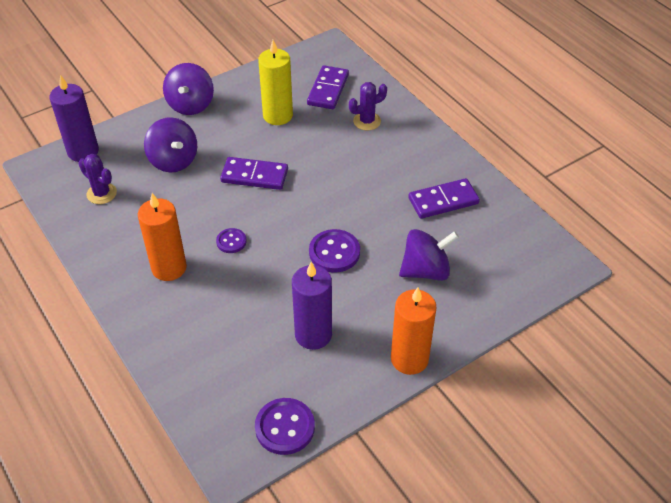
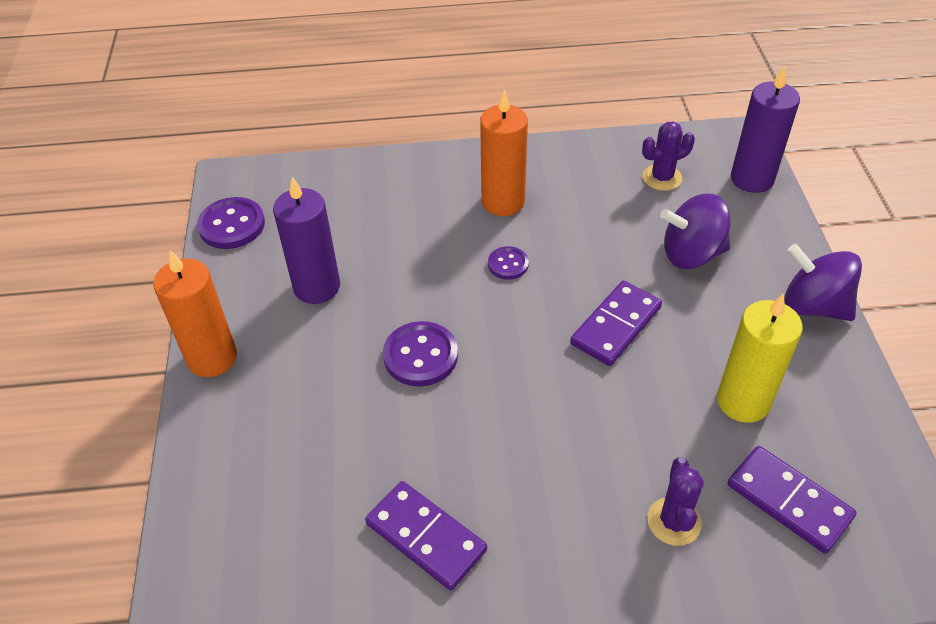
camera: 120 degrees right, 0 degrees up
(425, 270) = (318, 441): purple spinning top -> none
(443, 201) = (426, 537): purple domino -> purple domino turned 60 degrees counterclockwise

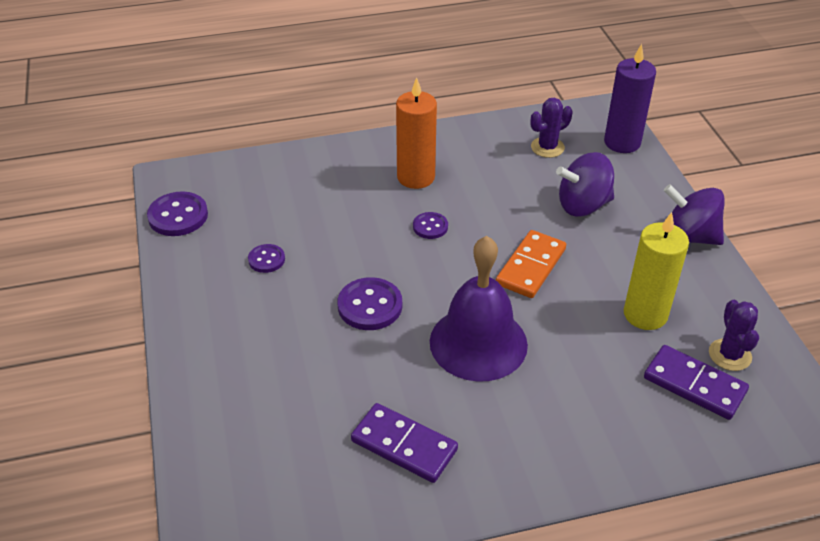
camera: 10 degrees left, 5 degrees down
(212, 358) = (185, 325): orange candle -> none
(317, 287) = (266, 259): purple candle -> purple button
(536, 416) = (478, 343): none -> purple bell
(616, 326) = (531, 267): purple domino -> orange domino
(674, 521) = (606, 410): purple cactus -> purple cactus (730, 355)

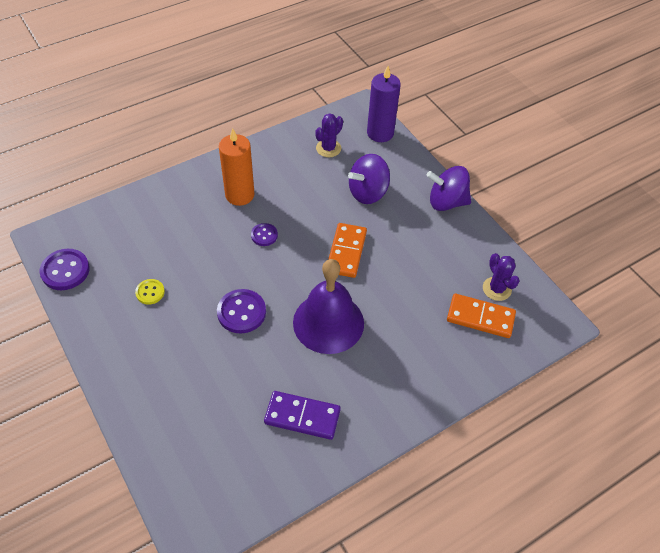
camera: 20 degrees left, 10 degrees up
(266, 259) = (150, 292): purple button -> yellow button
(645, 314) = (434, 271): yellow candle -> none
(694, 385) = (480, 317): purple domino -> orange domino

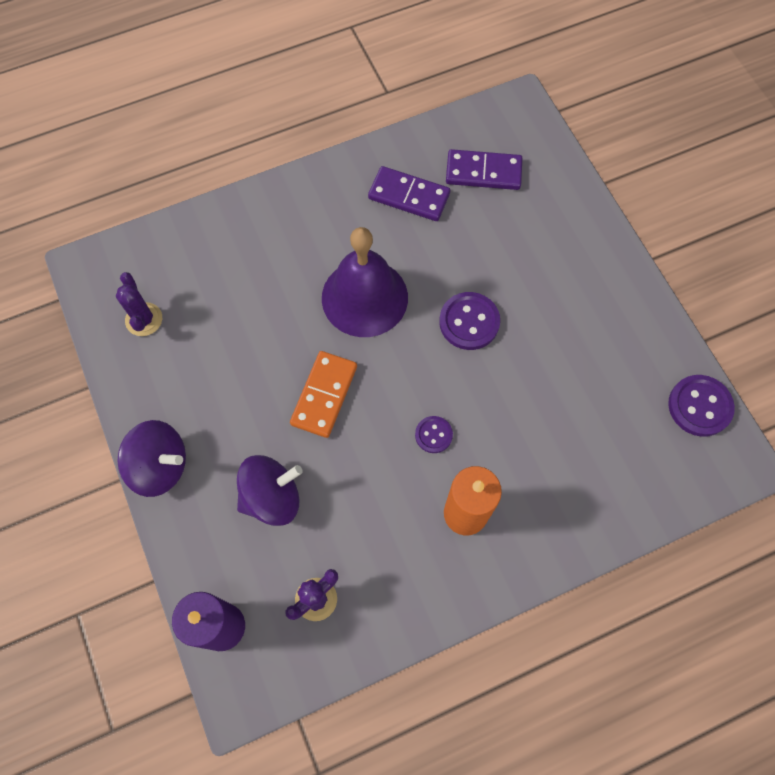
camera: 170 degrees left, 15 degrees up
(150, 292) = (584, 362): yellow button -> none
(232, 450) = (483, 172): none -> purple domino
(480, 317) = (179, 284): orange domino -> none

